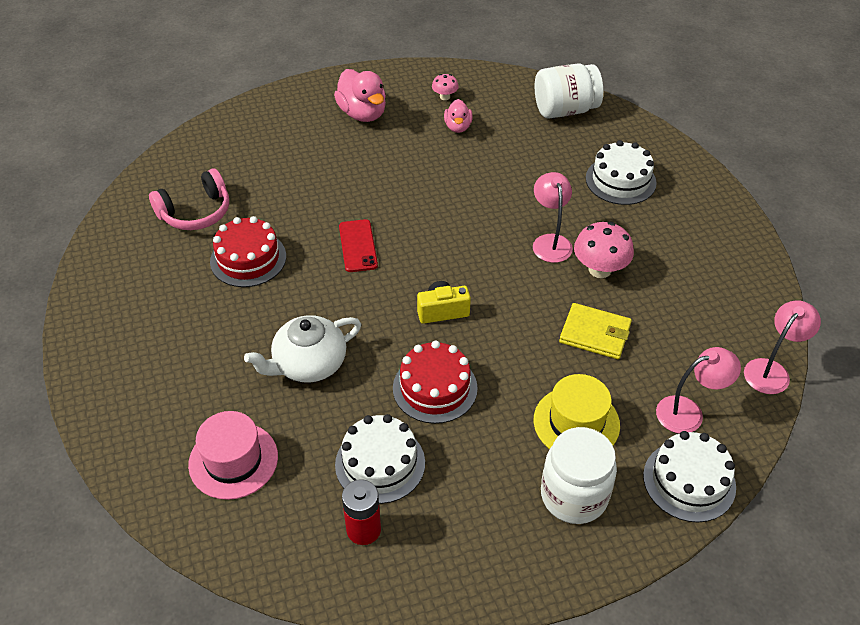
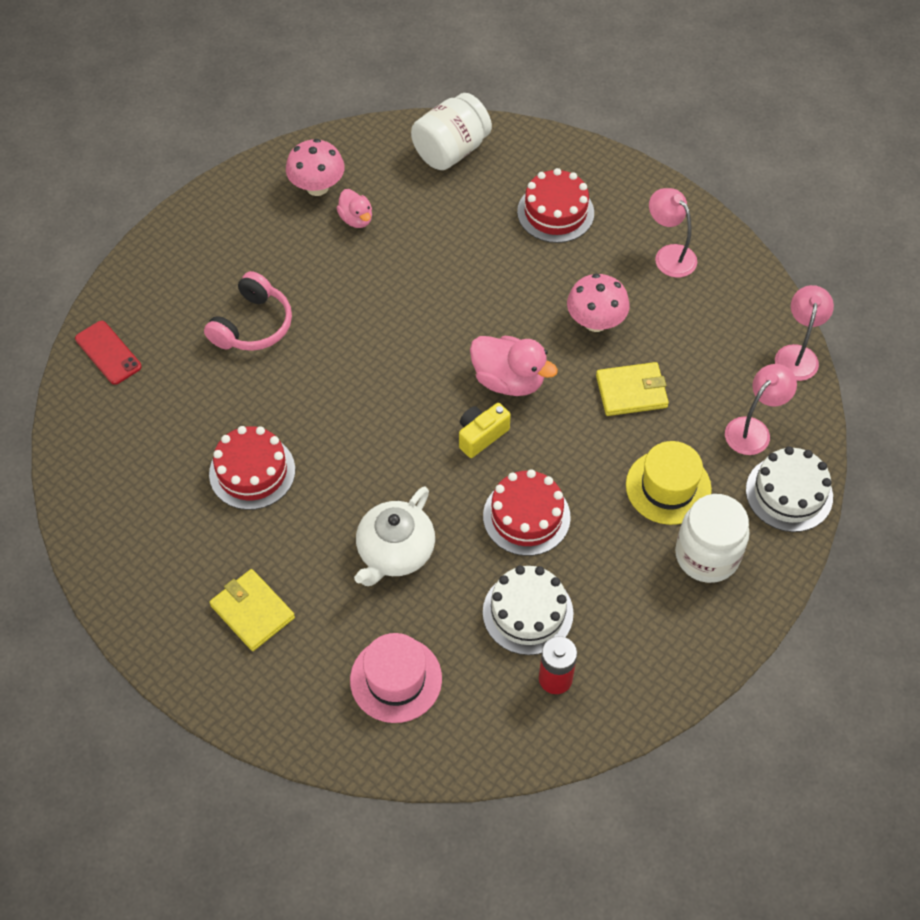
camera: 30 degrees left, 10 degrees up
(168, 355) = (252, 611): none -> yellow wallet
(196, 212) = (155, 446): pink headphones -> pink headphones (253, 325)
(358, 246) = (352, 405): red phone -> red phone (108, 353)
(362, 113) = (244, 246): pink duck -> pink duck (509, 380)
(445, 97) = (317, 187): pink mushroom -> pink mushroom, size x1.84
(550, 242) = (532, 313): pink lamp -> pink lamp (669, 255)
(620, 180) = (555, 212): white cake -> red cake

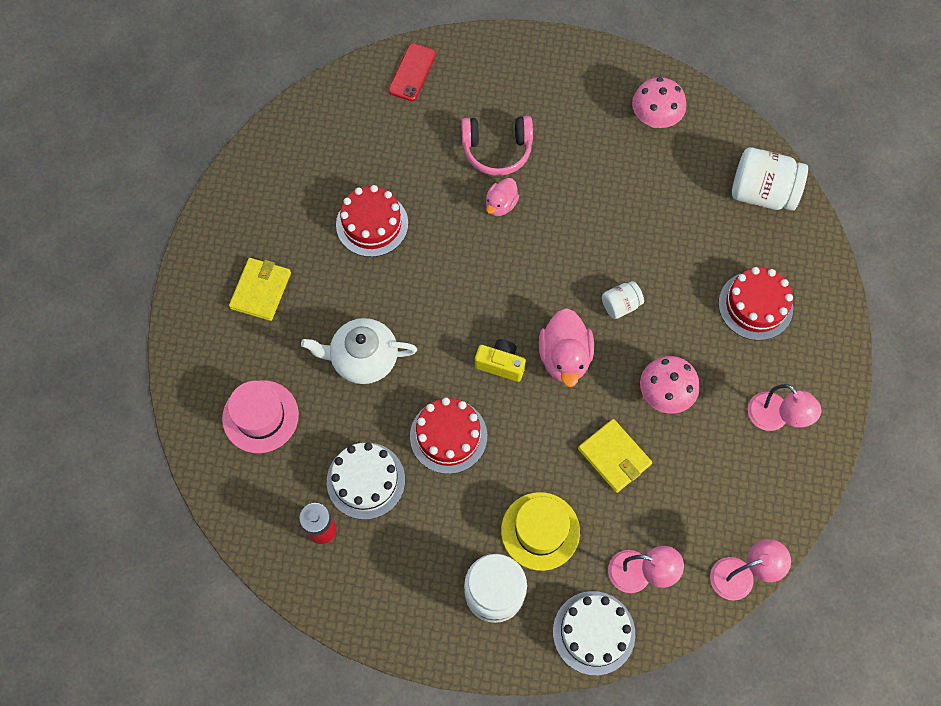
camera: 60 degrees right, 10 degrees up
(356, 219) = (643, 163): pink duck -> pink duck (501, 204)
(486, 310) = (620, 305): none -> white jar
(669, 255) = (774, 418): pink lamp -> pink lamp turned 120 degrees clockwise

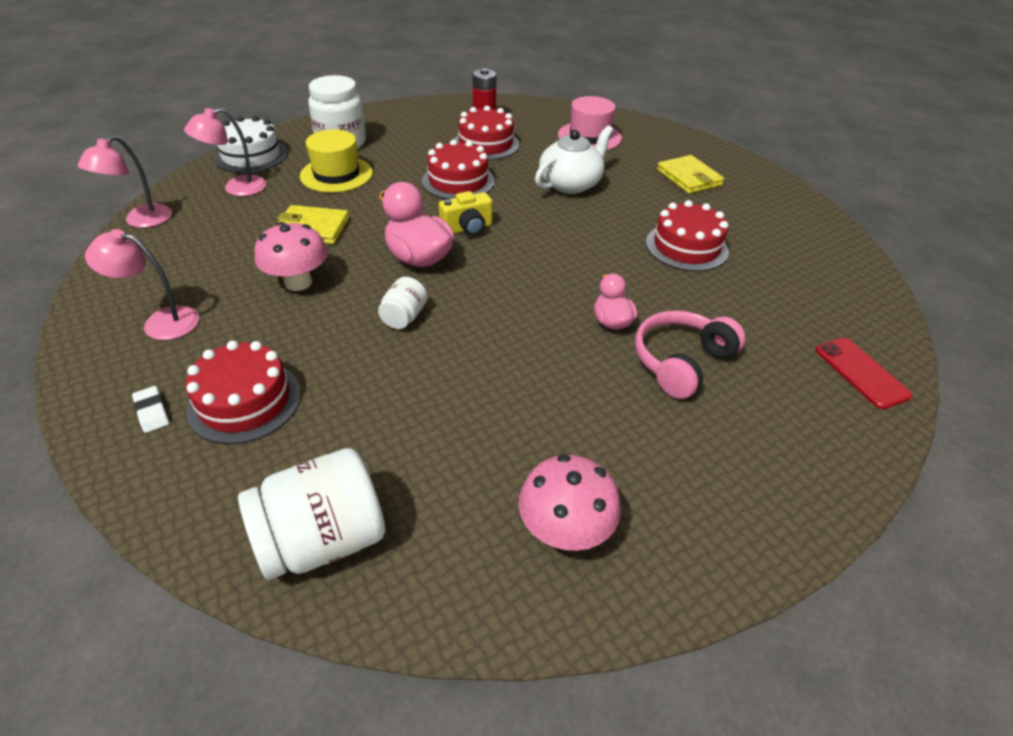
camera: 135 degrees right, 25 degrees down
(365, 480) = (486, 144): white cake -> red cake
(808, 335) = (152, 412): none -> white eraser

